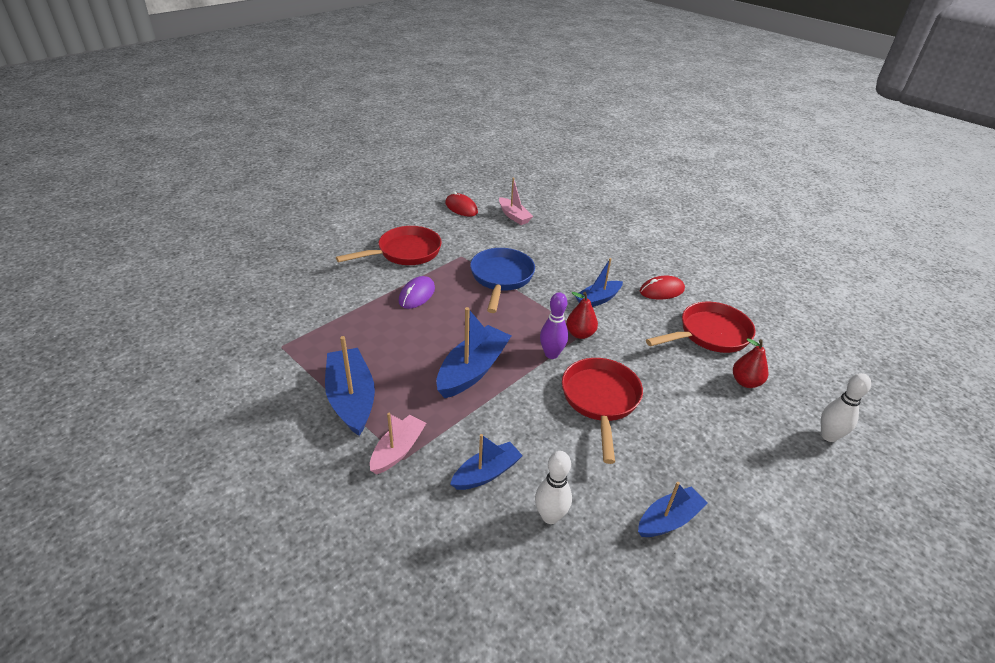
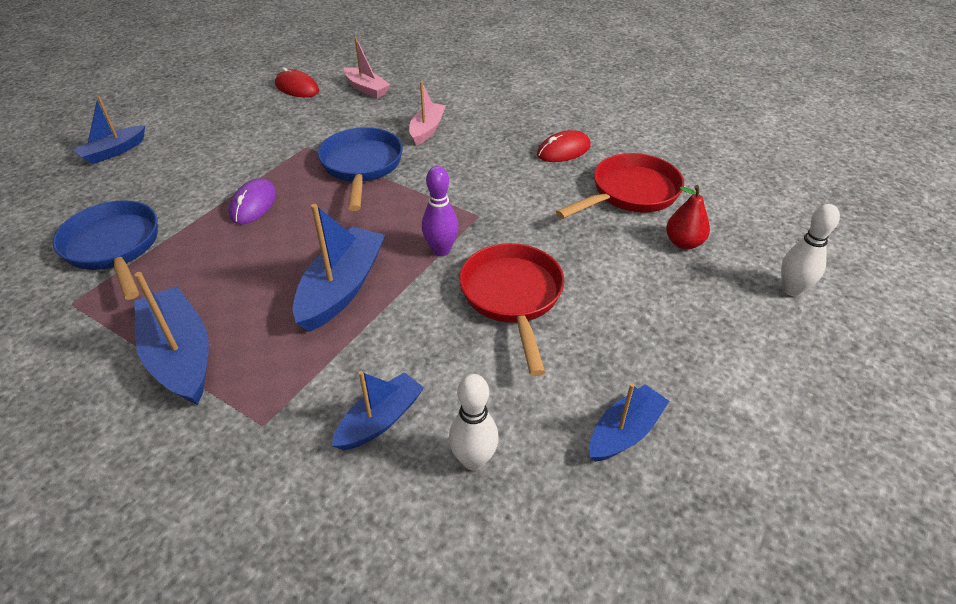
camera: 10 degrees left, 5 degrees up
(315, 310) = (114, 248): none -> blue pan
(398, 450) = (255, 413): pink boat -> pink boat (427, 130)
(405, 252) = (230, 154): red pan -> none
(580, 334) = (473, 219): red pear -> none
(598, 299) = (488, 173): blue boat -> blue boat (114, 152)

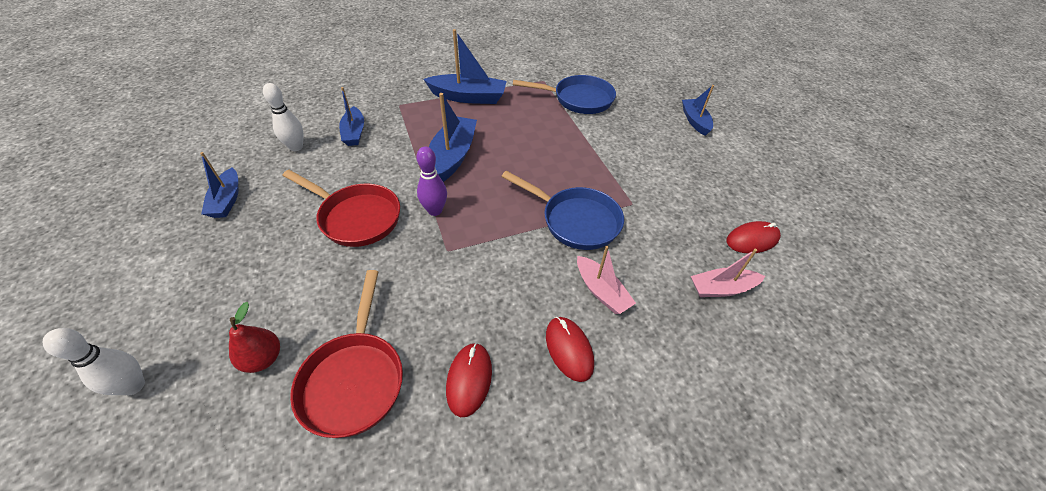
camera: 125 degrees right, 5 degrees up
(253, 205) = (574, 154): purple mouse -> none
(342, 288) = (452, 156): blue boat -> blue boat turned 135 degrees counterclockwise
(492, 125) = (569, 349): none -> red mouse

